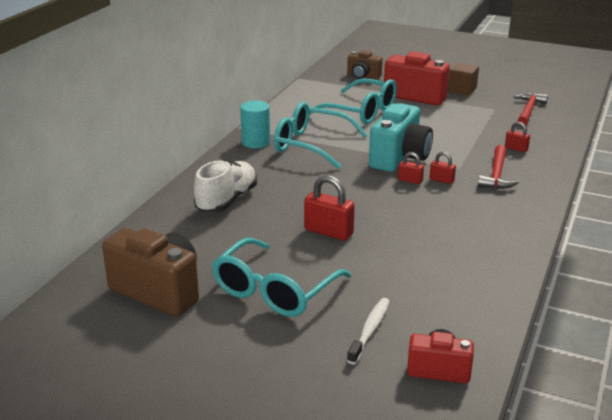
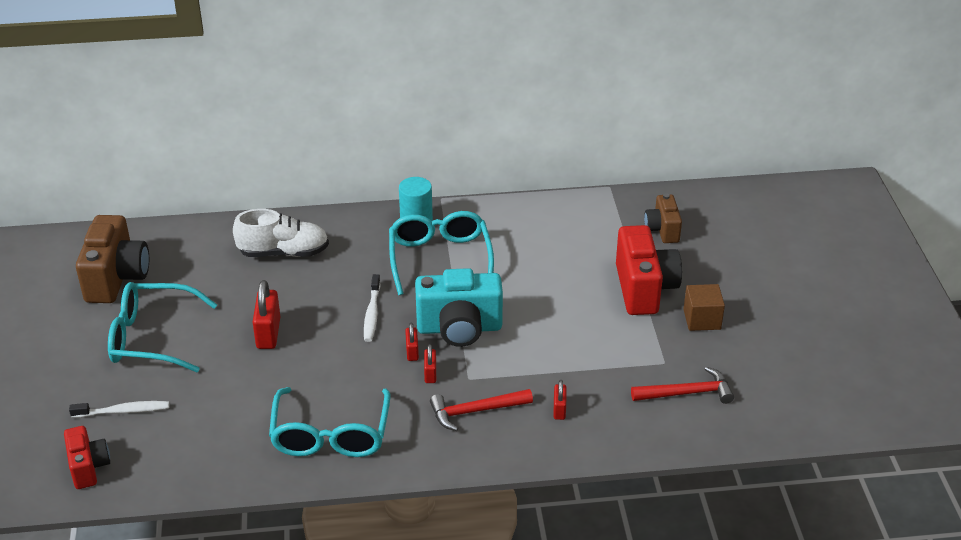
camera: 60 degrees right, 10 degrees up
(349, 184) = (372, 313): none -> white toothbrush
(360, 112) = (555, 262): turquoise glasses -> turquoise glasses (331, 434)

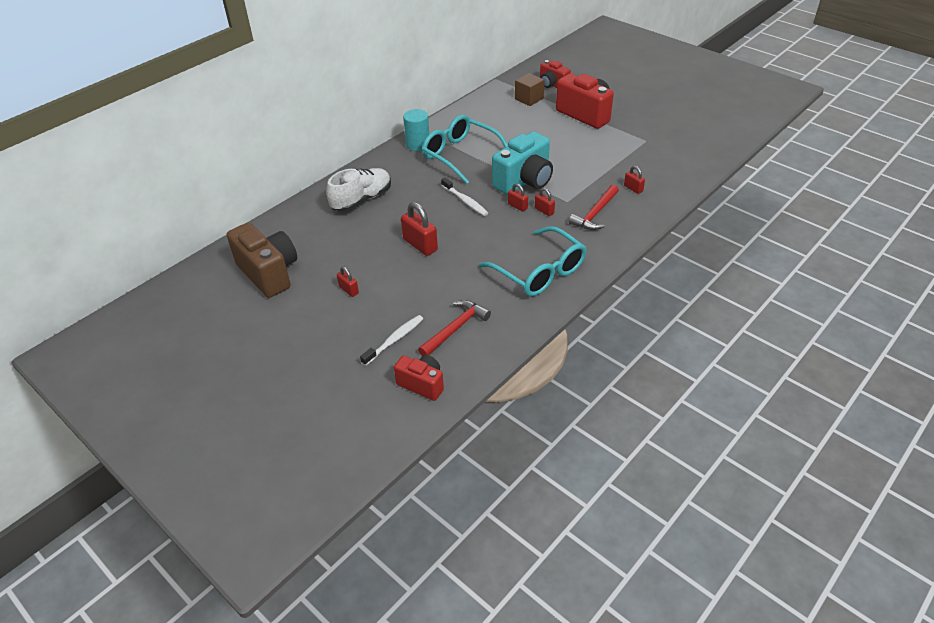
camera: 40 degrees left, 5 degrees up
(153, 338) = (348, 290): turquoise glasses -> red padlock
(662, 230) = (552, 85): brown camera -> red camera
(687, 393) = (676, 147): red hammer -> red hammer (455, 328)
(702, 319) = (632, 113): brown cube -> brown cube (529, 99)

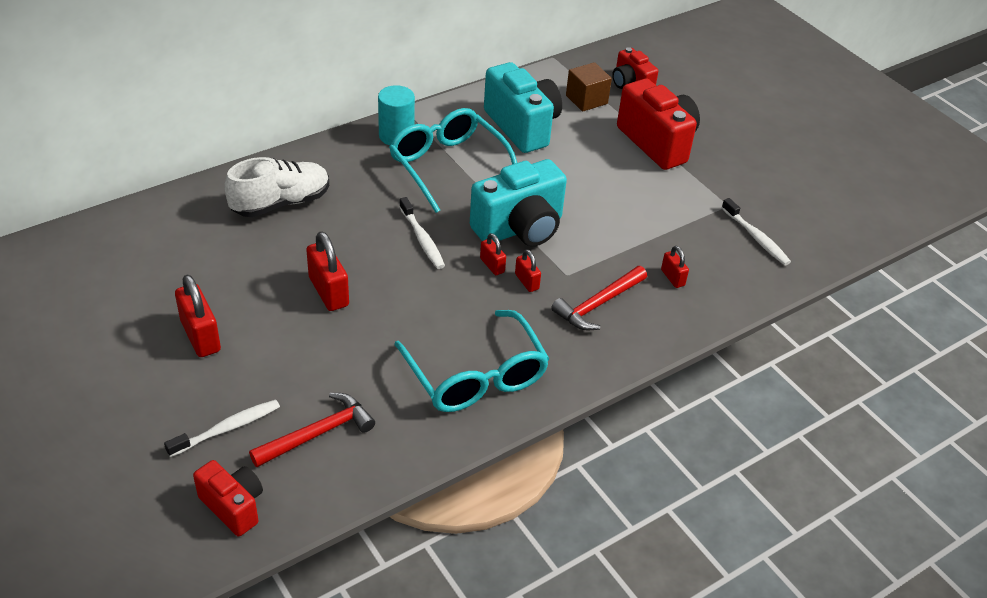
camera: 10 degrees right, 0 degrees up
(269, 273) = (107, 283): brown camera -> none
(348, 290) = (200, 336): red padlock -> red padlock, size x1.80
(496, 122) = (522, 126): none -> turquoise camera
(672, 155) = (756, 238): none -> white toothbrush

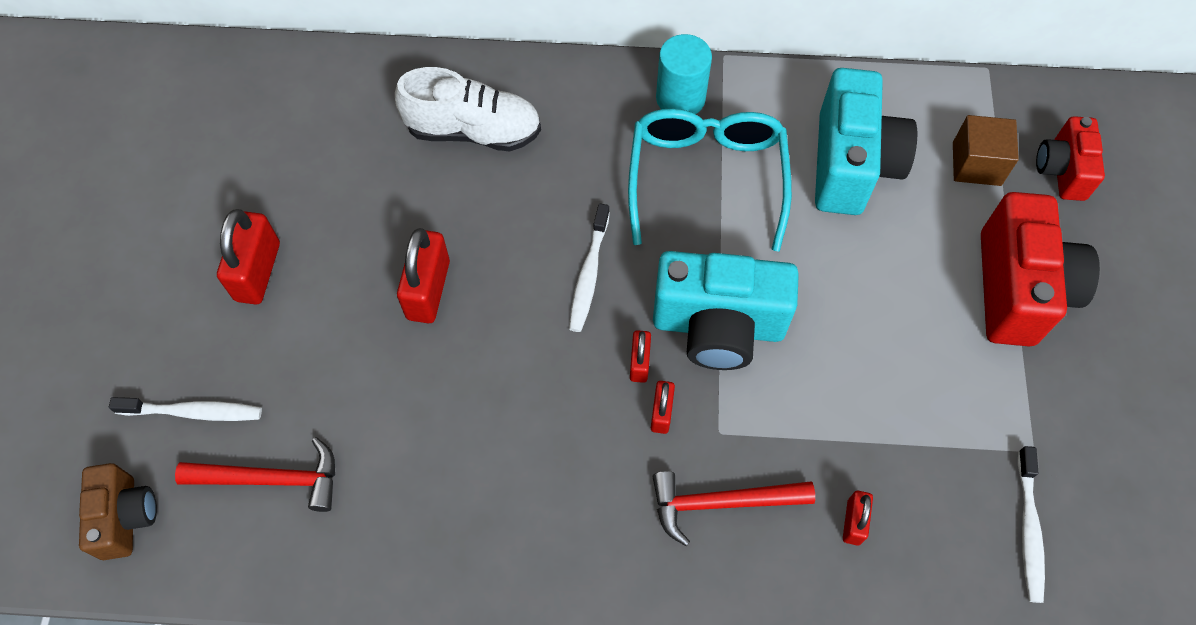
camera: 40 degrees right, 20 degrees up
(233, 506) = (126, 517): red camera -> brown camera
(475, 375) = (493, 512): turquoise glasses -> none

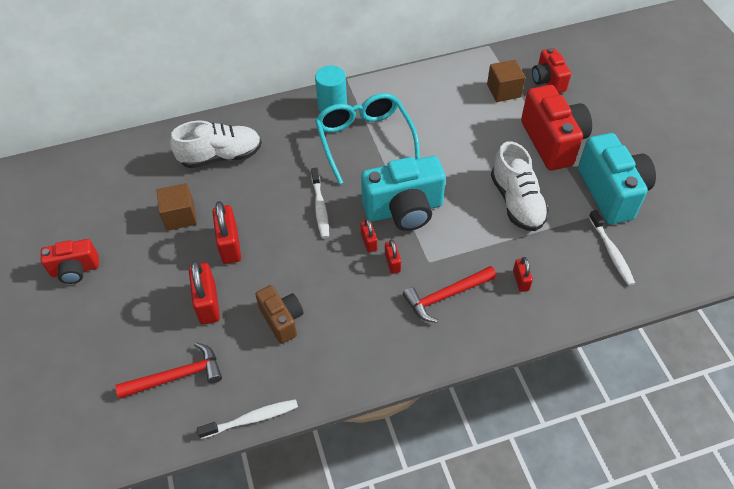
camera: 20 degrees left, 10 degrees down
(126, 517) = (91, 430): brown camera -> brown camera (282, 320)
(193, 412) = (111, 357): white toothbrush -> white toothbrush (252, 419)
(195, 250) = (75, 270): none -> red camera
(258, 271) = (120, 269): red padlock -> red padlock (208, 303)
(375, 213) = (180, 216): none -> brown cube
(851, 165) = (439, 110): turquoise camera -> turquoise camera (611, 192)
(908, 379) = (516, 202): none -> white shoe

